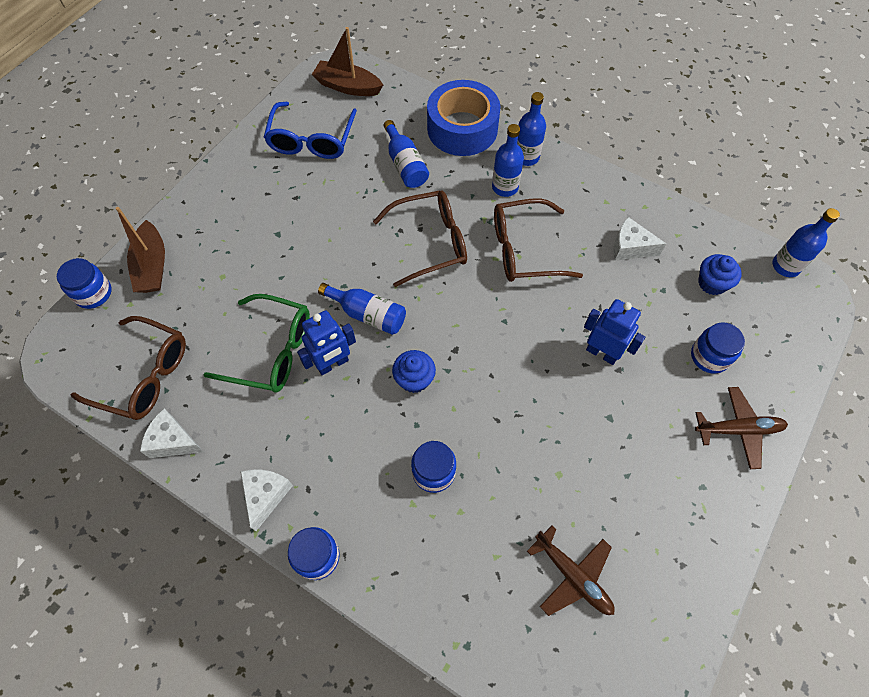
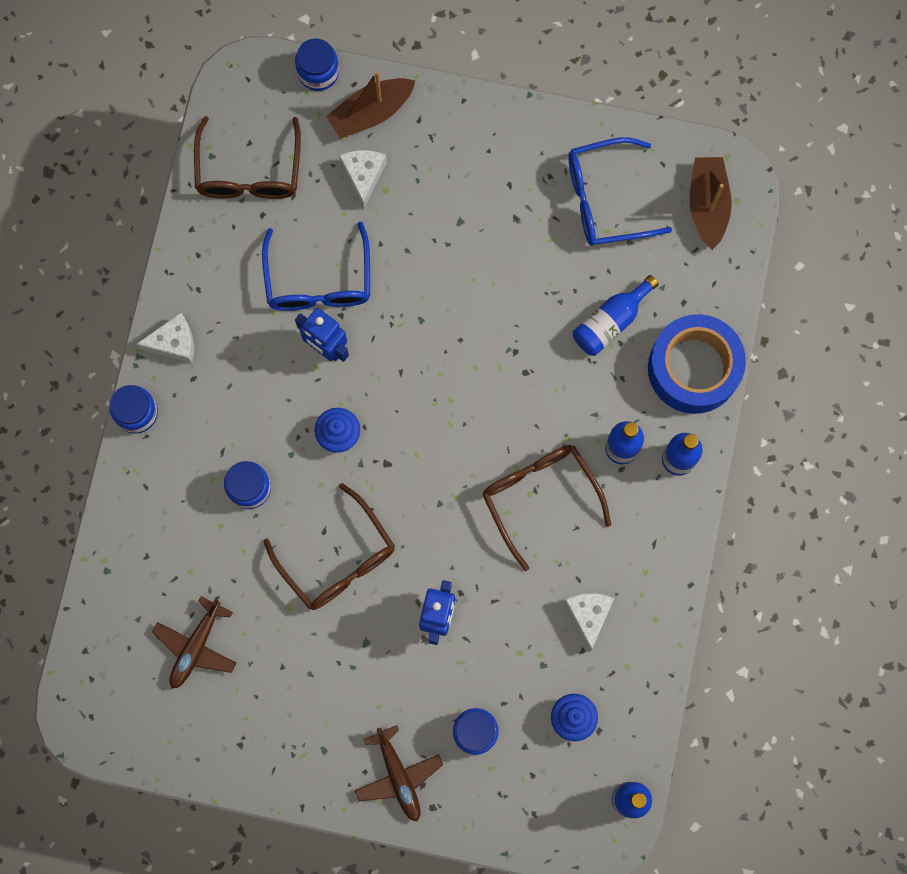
camera: 70 degrees right, 15 degrees up
(173, 441) = (195, 234): white cheese -> white cheese (363, 176)
(271, 351) = (318, 281): green glasses -> blue glasses
(368, 314) = (395, 359): blue bottle -> none
(430, 242) = (510, 390): brown glasses -> brown glasses (337, 558)

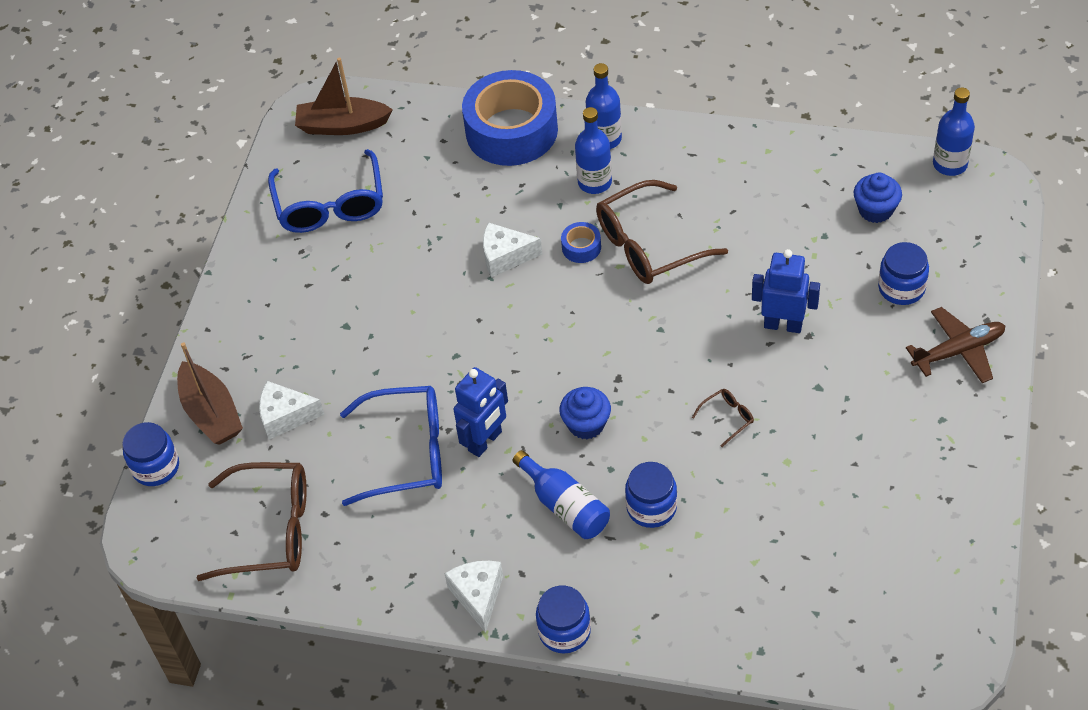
camera: 85 degrees left, 25 degrees down
(196, 646) = (841, 550): brown plane -> none
(337, 558) = (727, 418): brown glasses -> brown glasses, size x0.42
(540, 434) = (581, 247): none -> blue tape
(588, 615) = (769, 202): white cheese -> white cheese (505, 256)
(610, 322) = (462, 196): blue bottle -> blue bottle (565, 506)

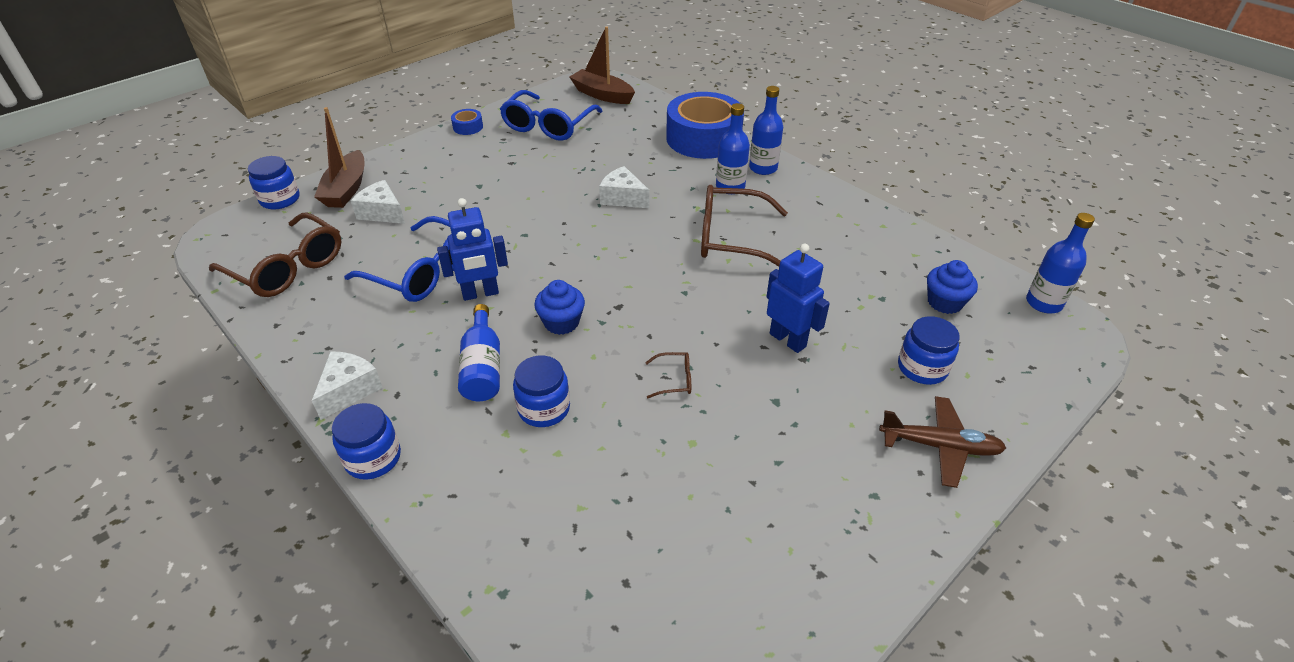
camera: 30 degrees right, 10 degrees down
(581, 247) = (680, 217): blue tape -> blue tape (468, 127)

